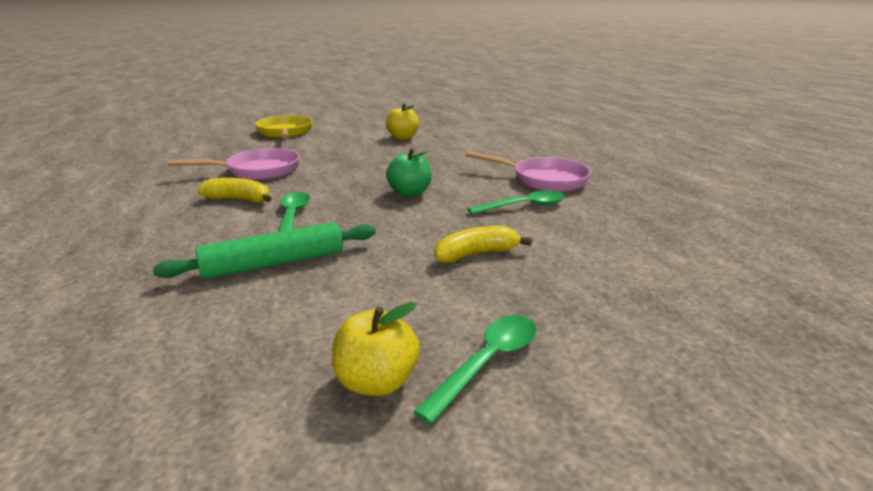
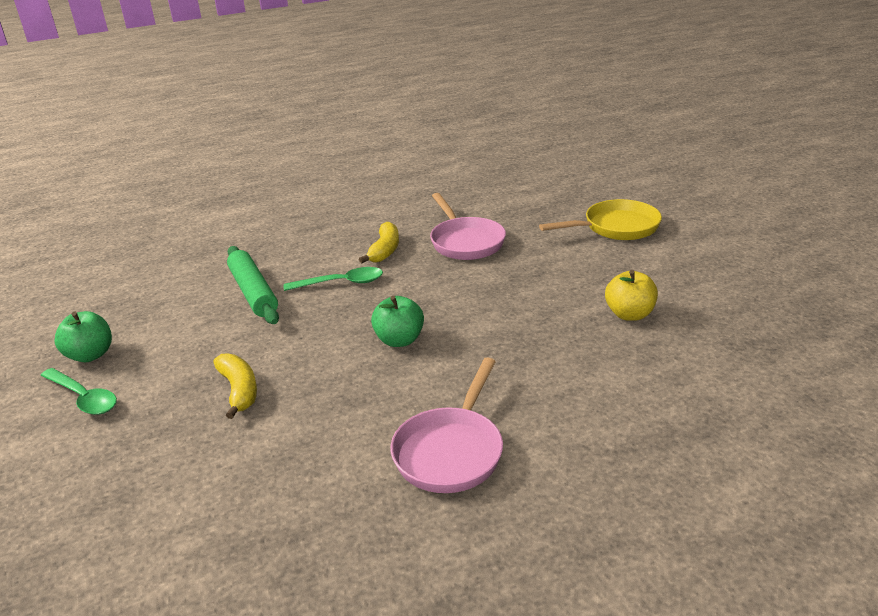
camera: 90 degrees right, 5 degrees up
(377, 381) = (90, 355): yellow apple -> green apple
(524, 206) = (353, 427): green spoon -> none

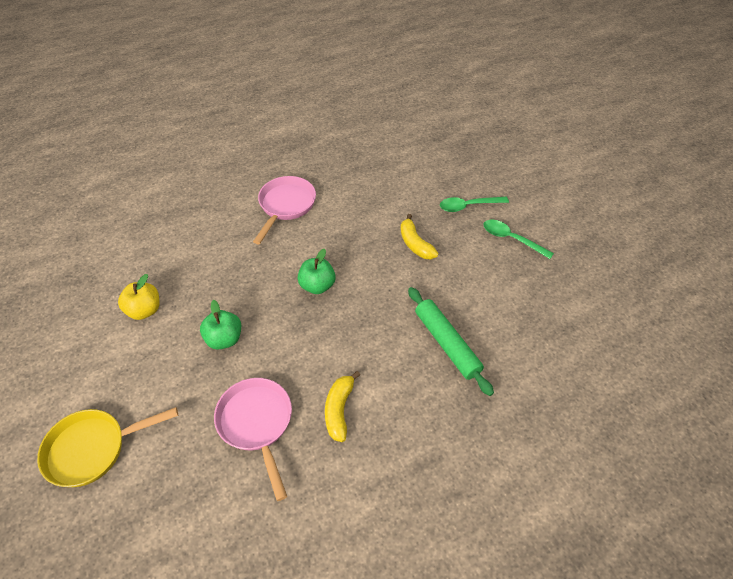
camera: 175 degrees right, 20 degrees up
(90, 355) = (535, 274): green apple -> green apple (224, 339)
(341, 283) = (373, 355): green spoon -> green spoon (468, 206)

